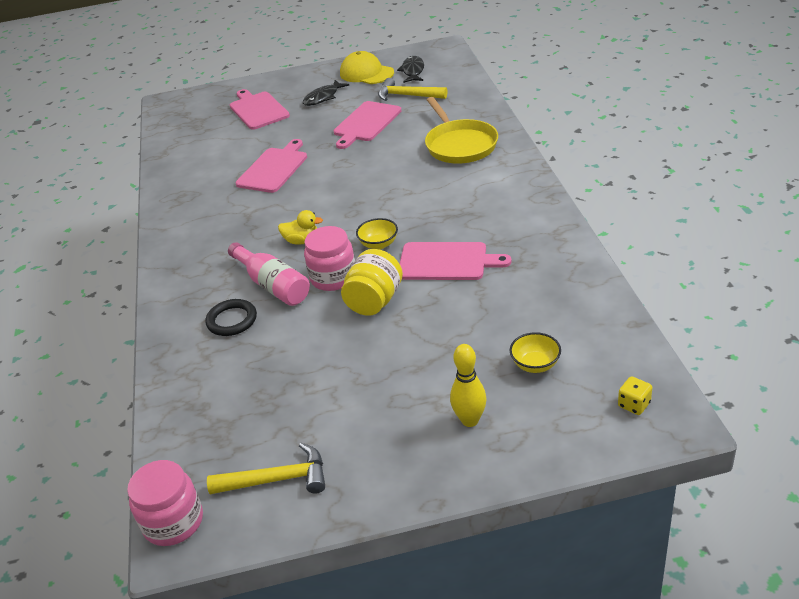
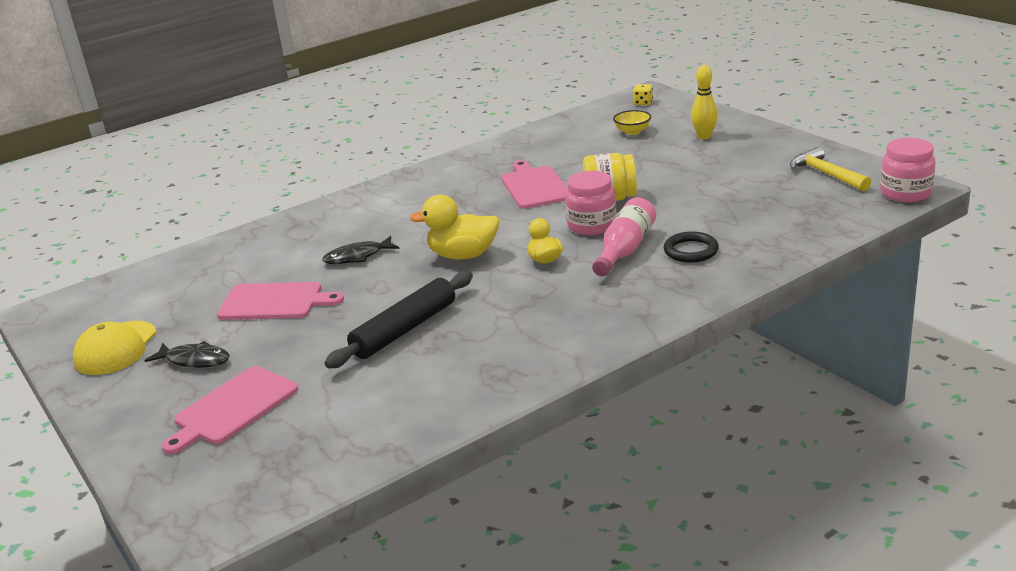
camera: 115 degrees left, 10 degrees down
(274, 169) = (404, 329): pink cutting board -> black rolling pin
(351, 204) = (463, 255): none -> yellow duck
(379, 244) = (527, 221): yellow bowl -> none
(407, 96) = (196, 295): yellow hammer -> none
(413, 71) = (118, 312): black fish -> black fish (358, 257)
(459, 145) = (323, 232): yellow pan -> none

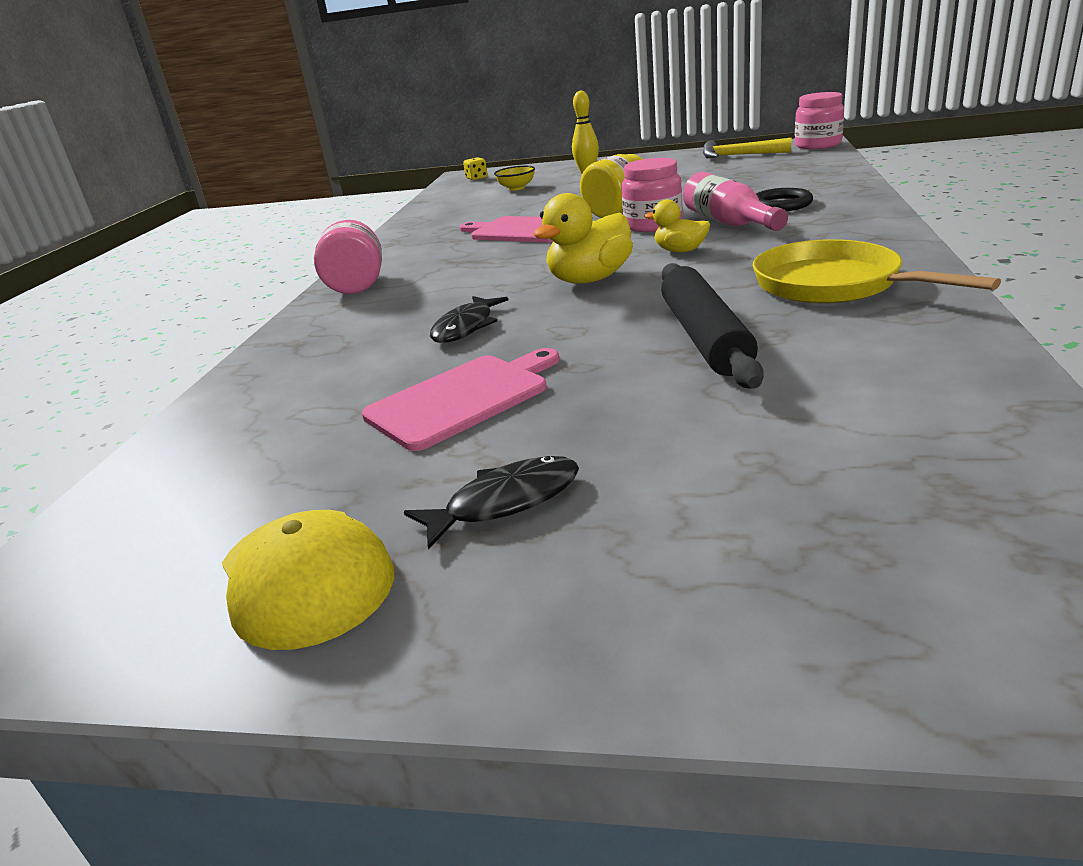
camera: 45 degrees left, 0 degrees up
(233, 408) = (726, 504): pink cutting board -> none
(387, 191) = (356, 285): none -> pink jar
(526, 335) = (833, 284): none -> yellow pan

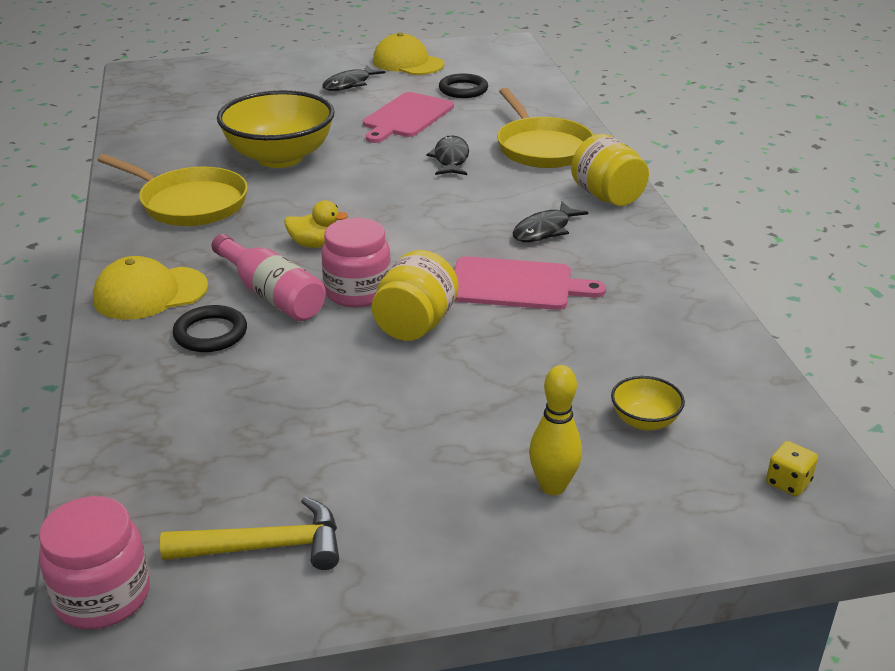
camera: 155 degrees right, 5 degrees up
(299, 457) = (463, 90): none -> black ring
(339, 337) = (541, 147): none -> yellow pan
(356, 285) = (607, 196): pink jar -> yellow jar
(453, 261) = (545, 230): none -> black fish
(590, 279) = (384, 206): yellow duck -> none
(704, 337) = (280, 157): black rolling pin -> yellow bowl
(845, 221) = (150, 293): none -> yellow cap

